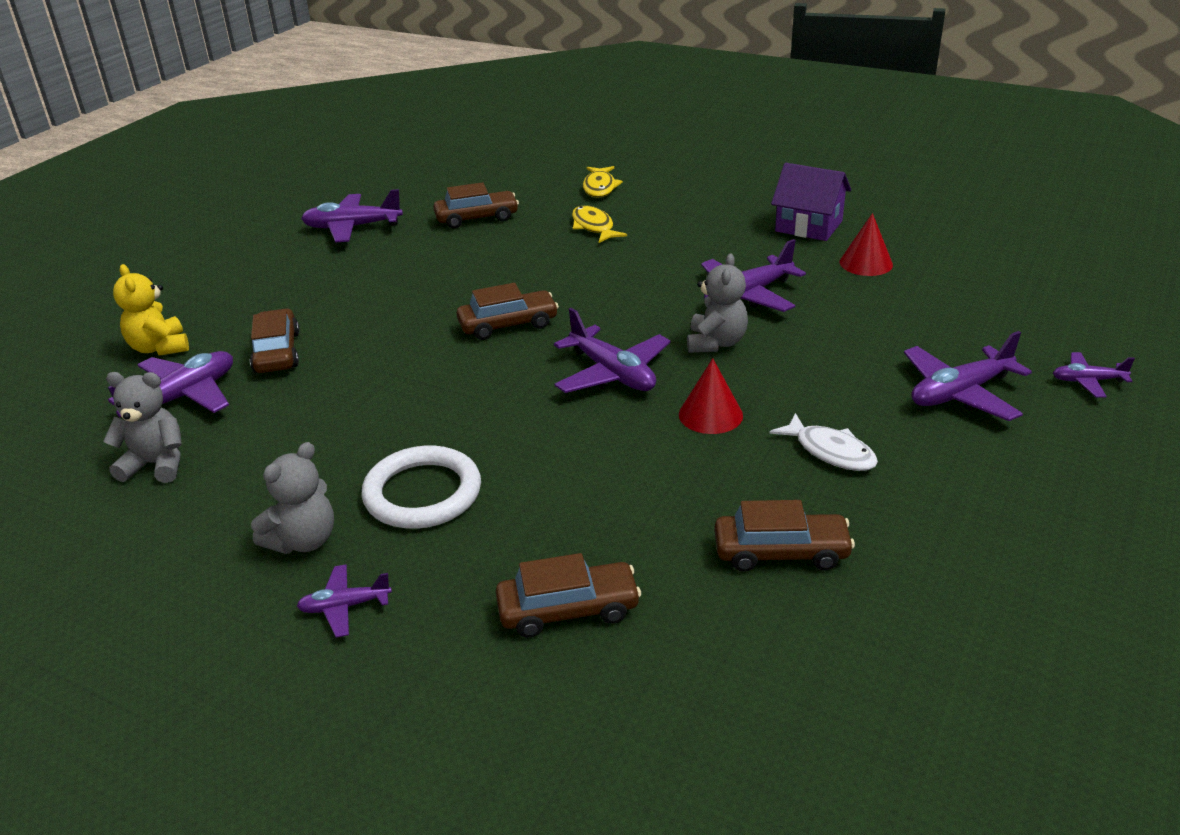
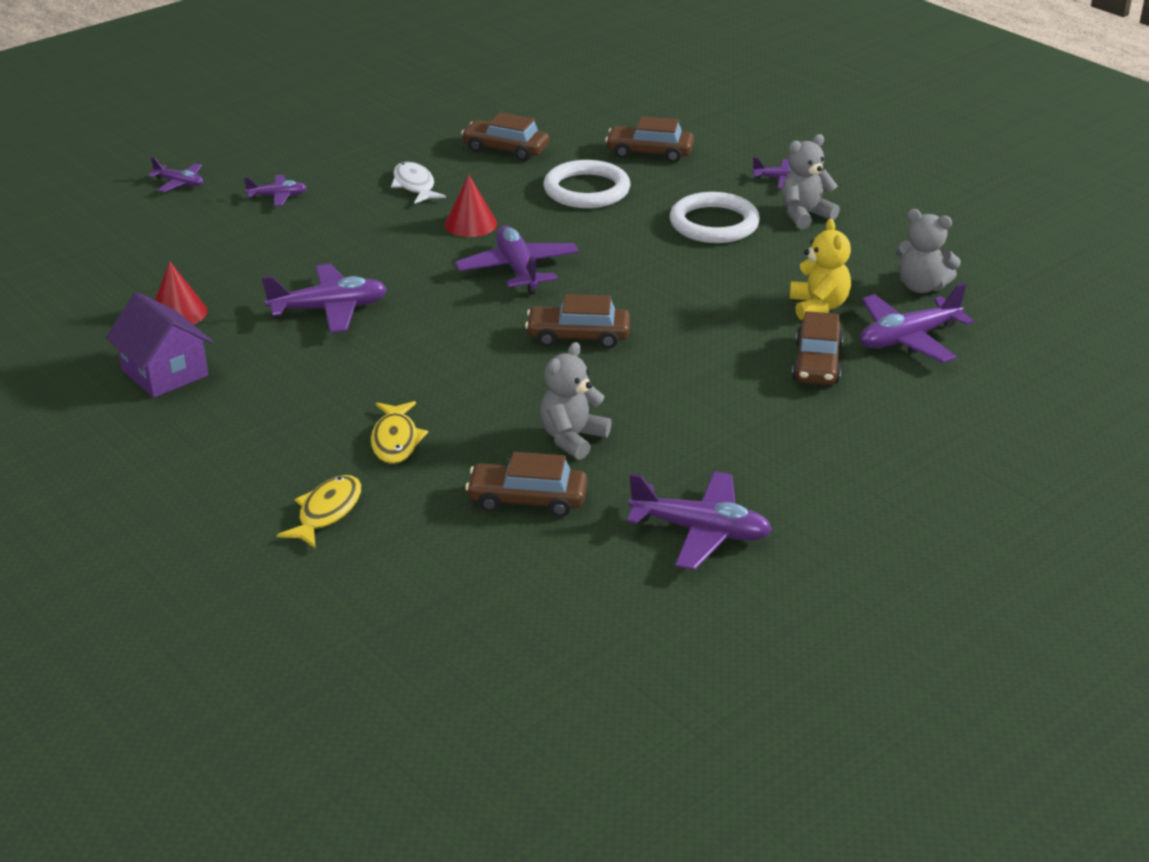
camera: 160 degrees left, 0 degrees up
(159, 348) = (943, 399): yellow teddy bear -> yellow teddy bear (818, 307)
(613, 505) = (586, 190): none -> white ring
(716, 343) = (408, 273): grey teddy bear -> grey teddy bear (572, 438)
(959, 393) = (278, 196): purple plane -> purple plane, size x0.56

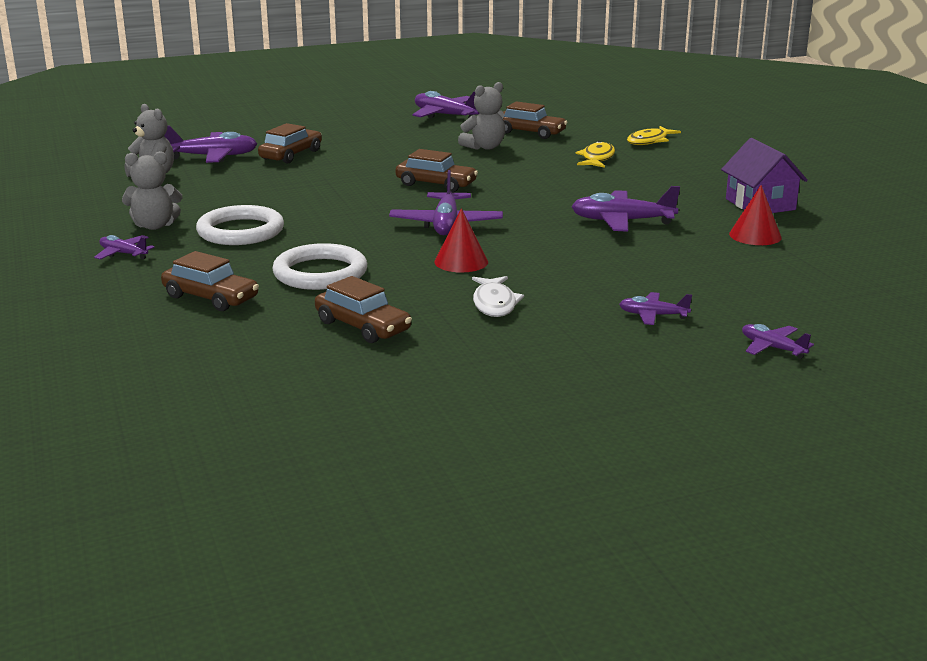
camera: 160 degrees left, 10 degrees down
(818, 307) = (244, 176): yellow teddy bear -> none

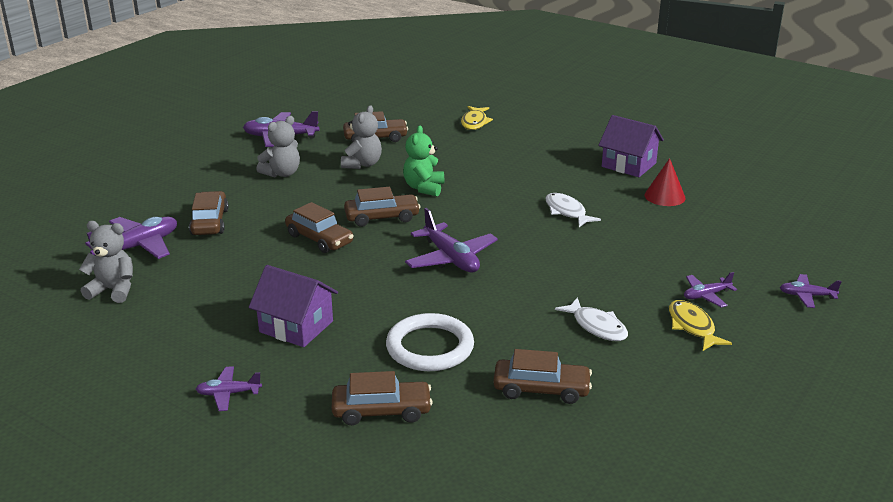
camera: 35 degrees left, 5 degrees up
(154, 226) = (207, 349): grey teddy bear -> grey teddy bear (282, 173)
(240, 231) = (296, 326): white ring -> purple house
(357, 185) = (319, 239): none -> brown car
(461, 261) = (516, 293): red cone -> none
(511, 174) = (424, 188): none -> green teddy bear
(597, 158) = (463, 152): yellow fish -> yellow fish (692, 327)
(622, 221) = (567, 212): purple plane -> white fish

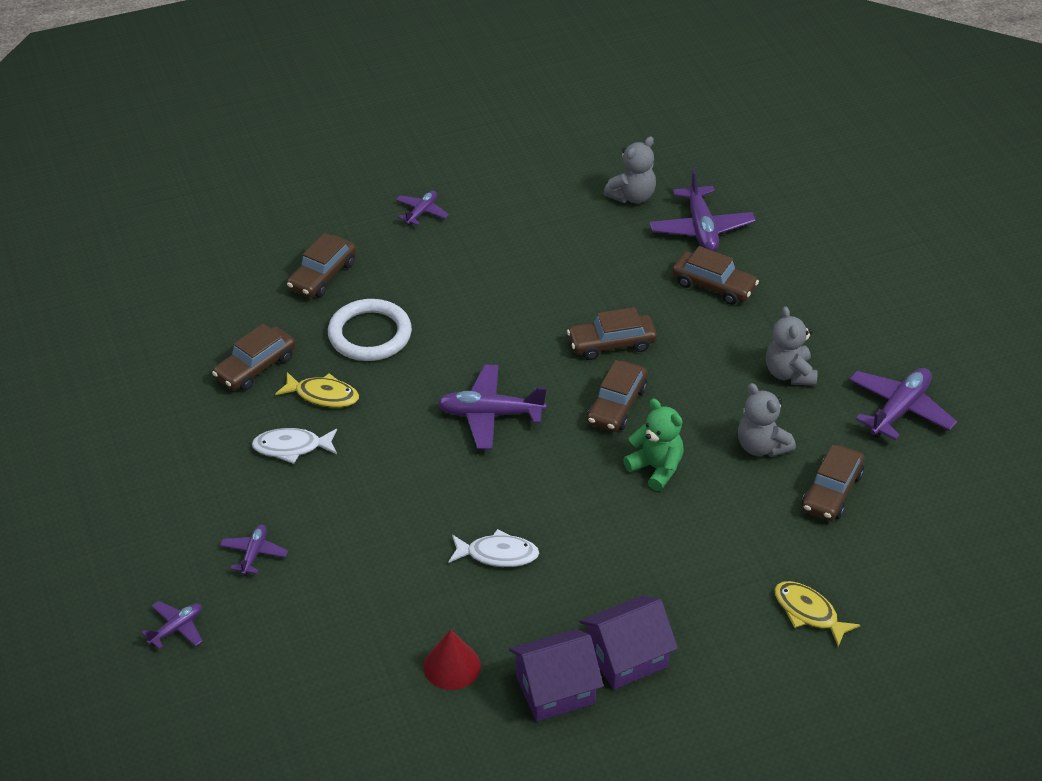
camera: 125 degrees right, 15 degrees up
(296, 326) = (475, 274): purple house -> purple house (627, 657)
(692, 327) = (226, 509): yellow fish -> yellow fish (323, 395)

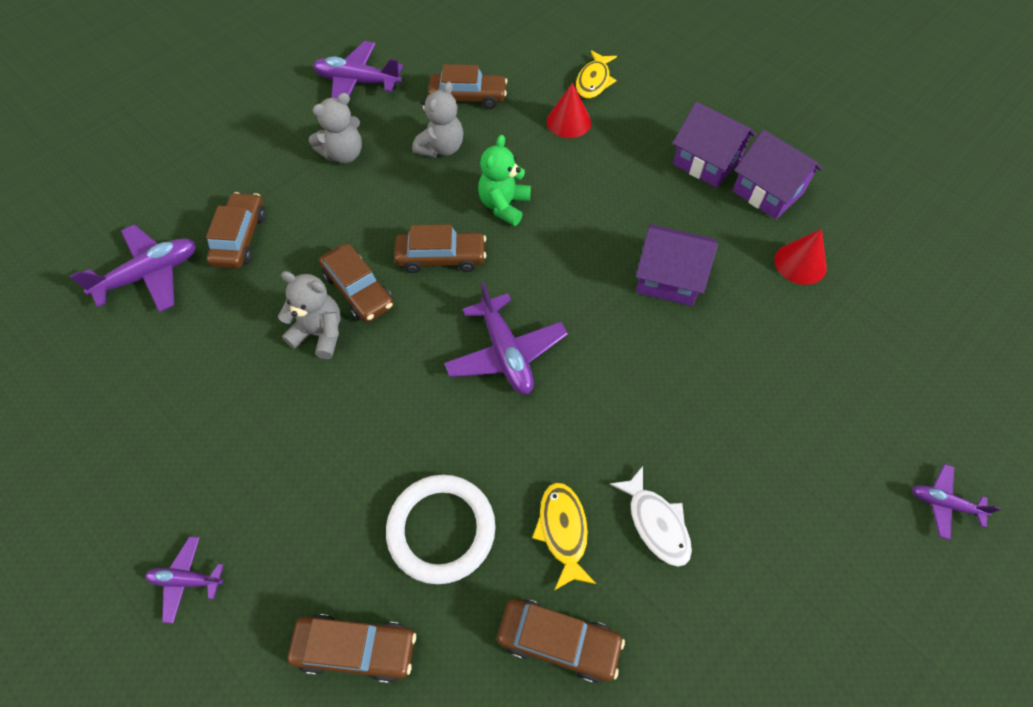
camera: 115 degrees left, 15 degrees up
(254, 553) = (810, 481): purple plane -> none
(497, 554) = (669, 278): white fish -> purple house
(632, 196) = (104, 355): grey teddy bear -> grey teddy bear (320, 334)
(751, 563) = (569, 122): none -> red cone

